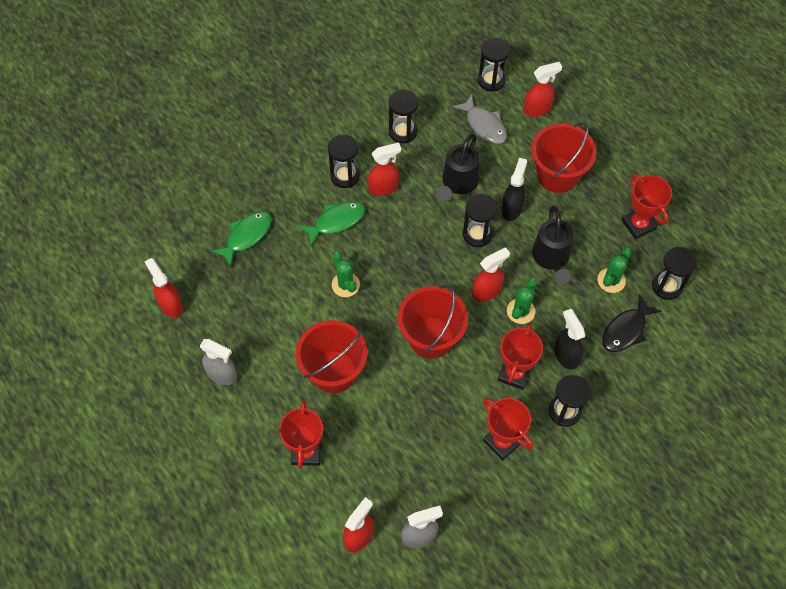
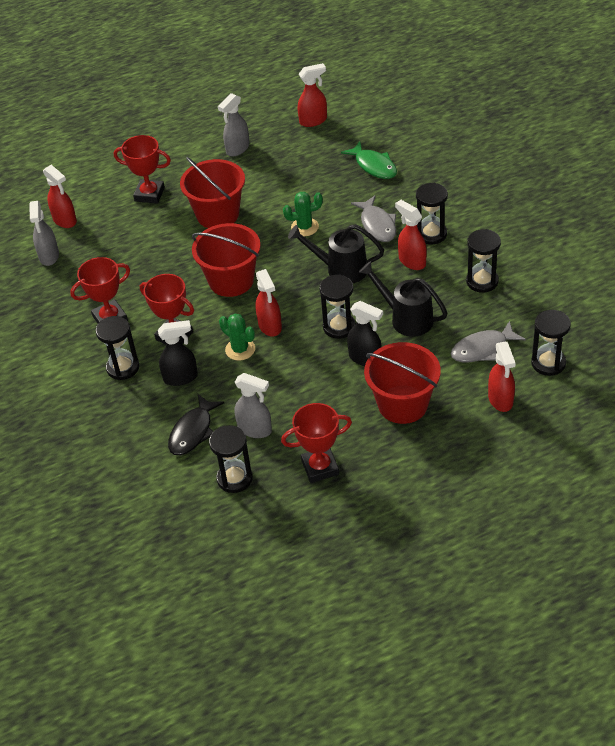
camera: 105 degrees right, 15 degrees down
(336, 221) = (377, 225): green fish -> grey fish
(384, 187) = (412, 261): red spray bottle -> red spray bottle turned 150 degrees clockwise
(551, 258) = (295, 383): black watering can -> black watering can (340, 269)
(611, 280) = (255, 429): green cactus -> grey spray bottle
(626, 330) = (193, 432): black fish -> black fish turned 120 degrees counterclockwise

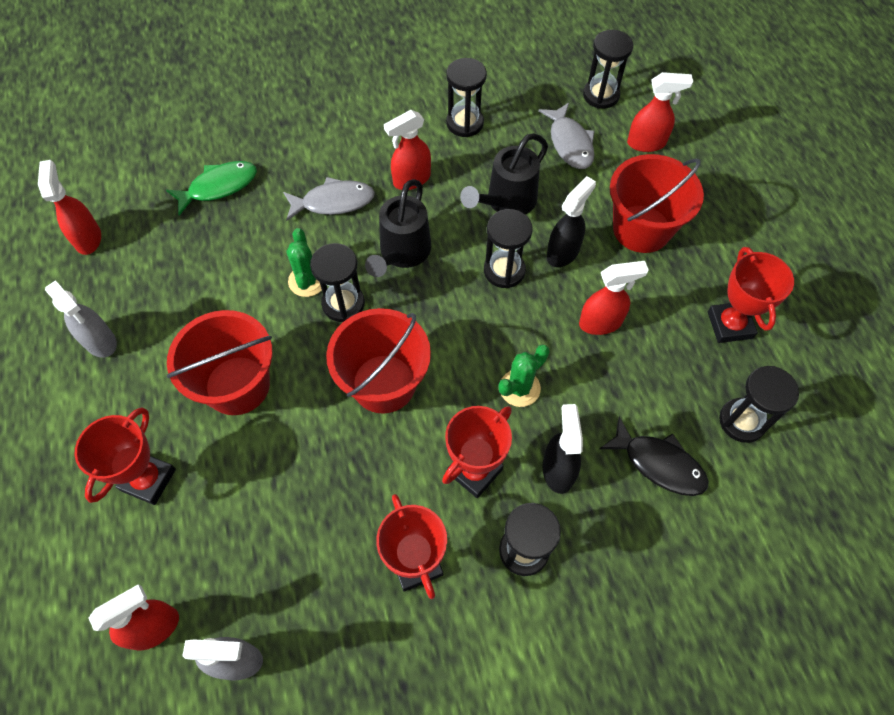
camera: 85 degrees left, 15 degrees up
(255, 429) = (663, 387): grey spray bottle -> none
(270, 326) = (485, 347): red spray bottle -> red spray bottle (601, 323)
(431, 234) = (370, 153): black hourglass -> black hourglass (343, 304)

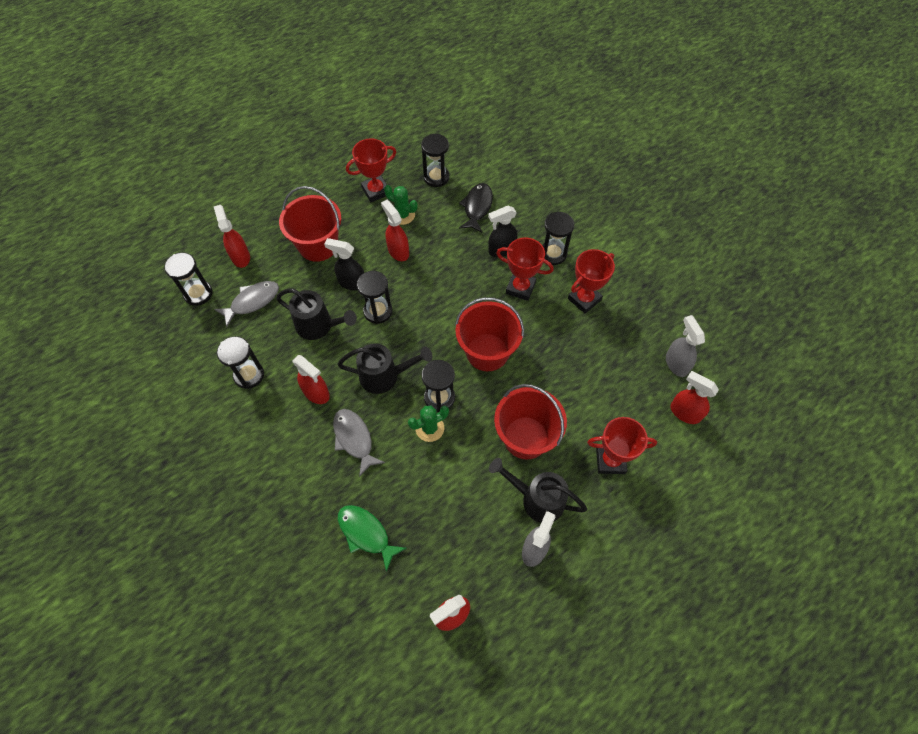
camera: 110 degrees left, 0 degrees up
(154, 367) = (537, 499): none -> black watering can
(519, 388) = (459, 280): green cactus -> green cactus (402, 215)

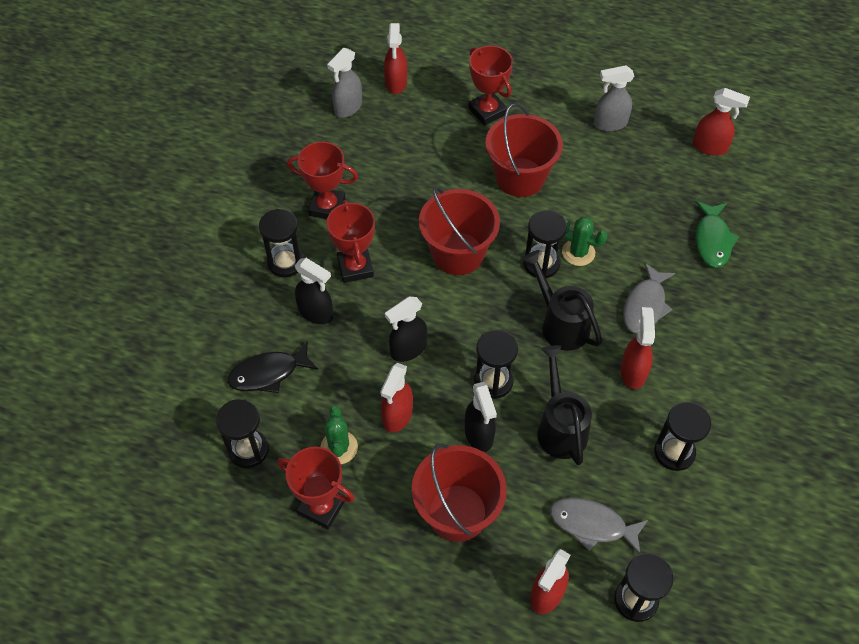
camera: 125 degrees left, 5 degrees down
(437, 281) = (408, 349): none -> black spray bottle
(537, 499) = (567, 142): black watering can -> none

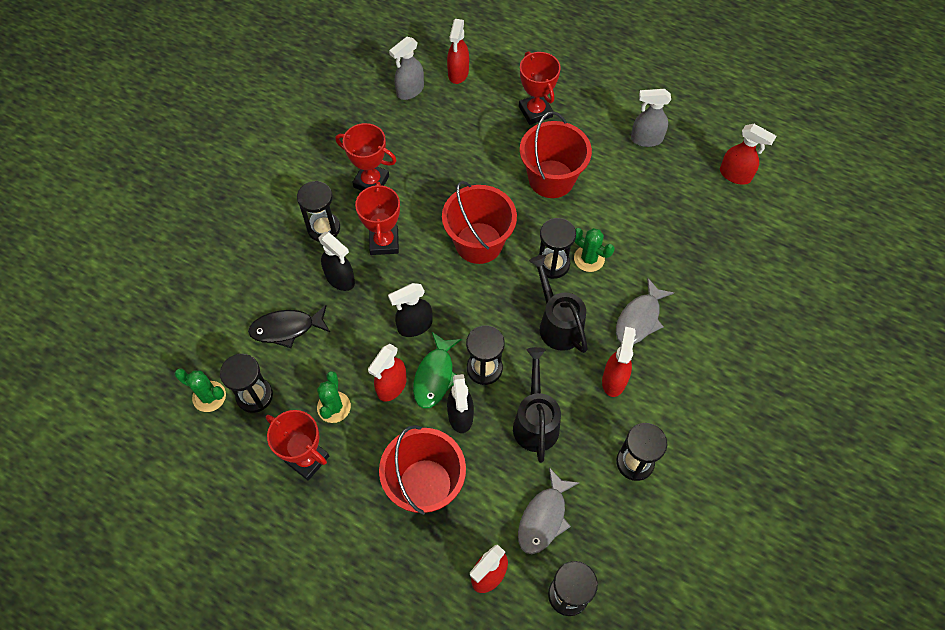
camera: 10 degrees right, 5 degrees up
(197, 458) = (209, 396): none -> green cactus
(592, 525) = (544, 517): grey fish -> grey fish turned 90 degrees counterclockwise
(712, 240) = (717, 265): green fish -> green fish (435, 376)

